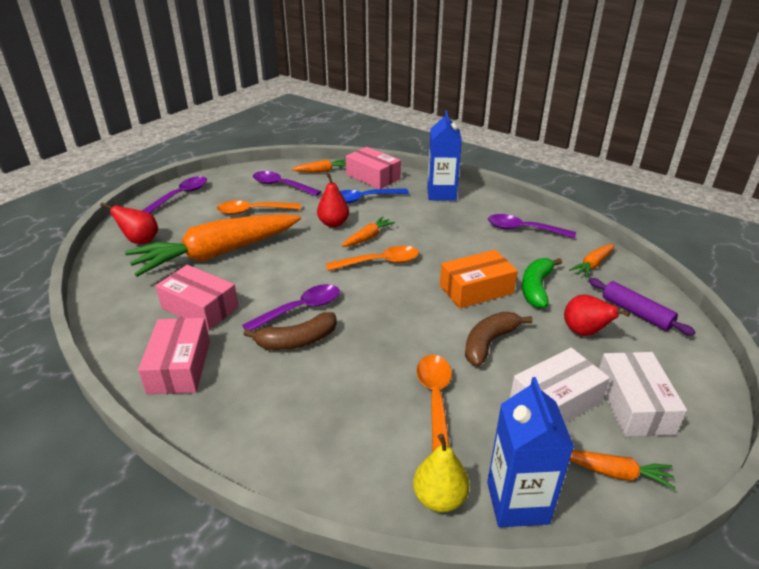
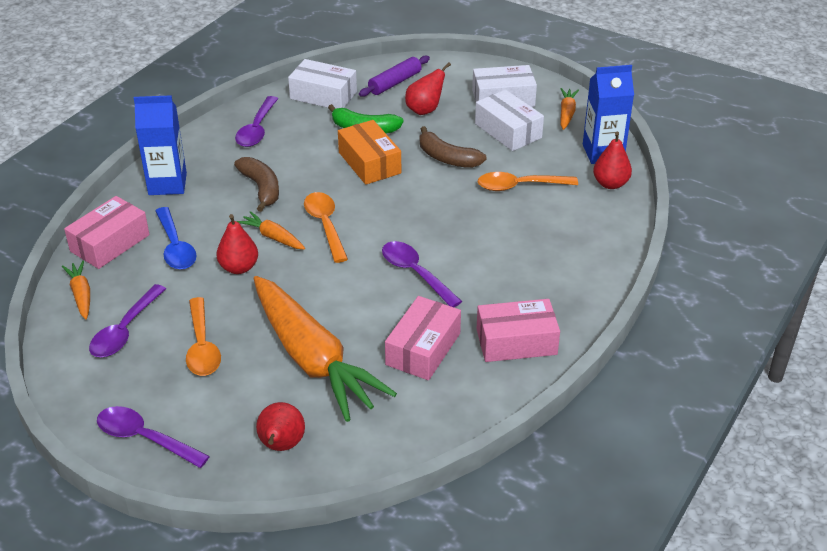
camera: 95 degrees left, 5 degrees up
(297, 341) = (464, 269): brown banana -> brown banana (261, 188)
(439, 498) = (610, 184): yellow pear -> red pear
(592, 265) = (323, 95): orange carrot -> white box

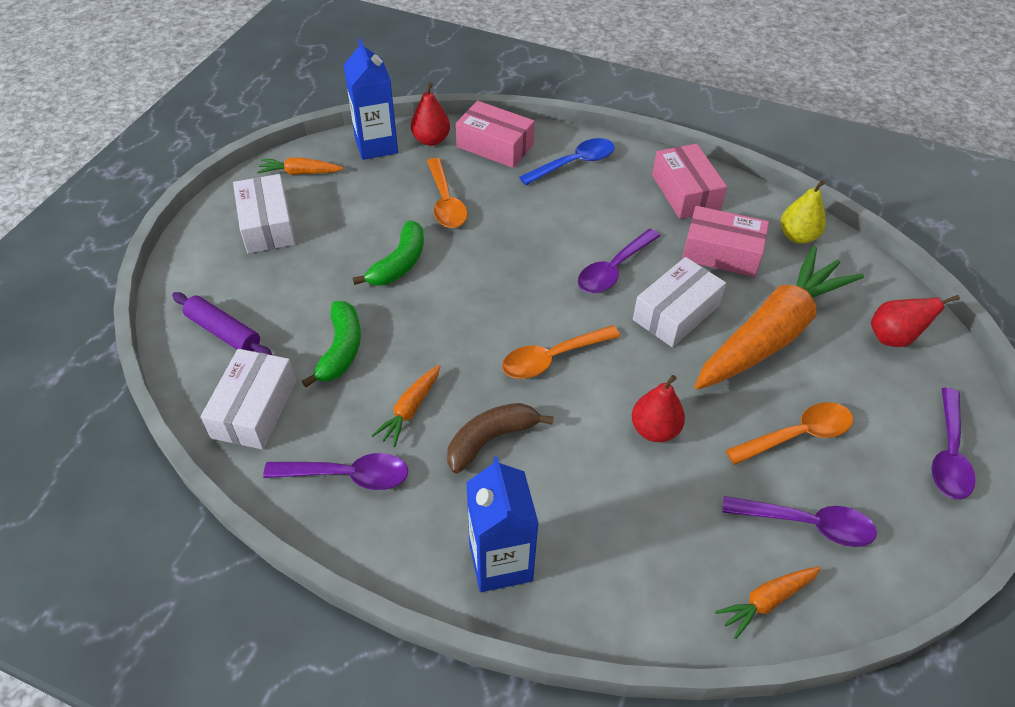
camera: 100 degrees left, 10 degrees up
(110, 243) = (652, 600): pink box -> pink box (495, 146)
(175, 247) = (637, 511): blue spoon -> blue spoon (574, 163)
(273, 237) = (588, 406): orange carrot -> orange carrot (410, 409)
(369, 163) = (417, 334): orange box -> none
(425, 110) = (294, 294): red pear -> none
(436, 413) = (797, 236): none -> yellow pear
(447, 158) = (399, 263): brown banana -> green banana
(508, 131) = (338, 217): white box -> white box (675, 313)

